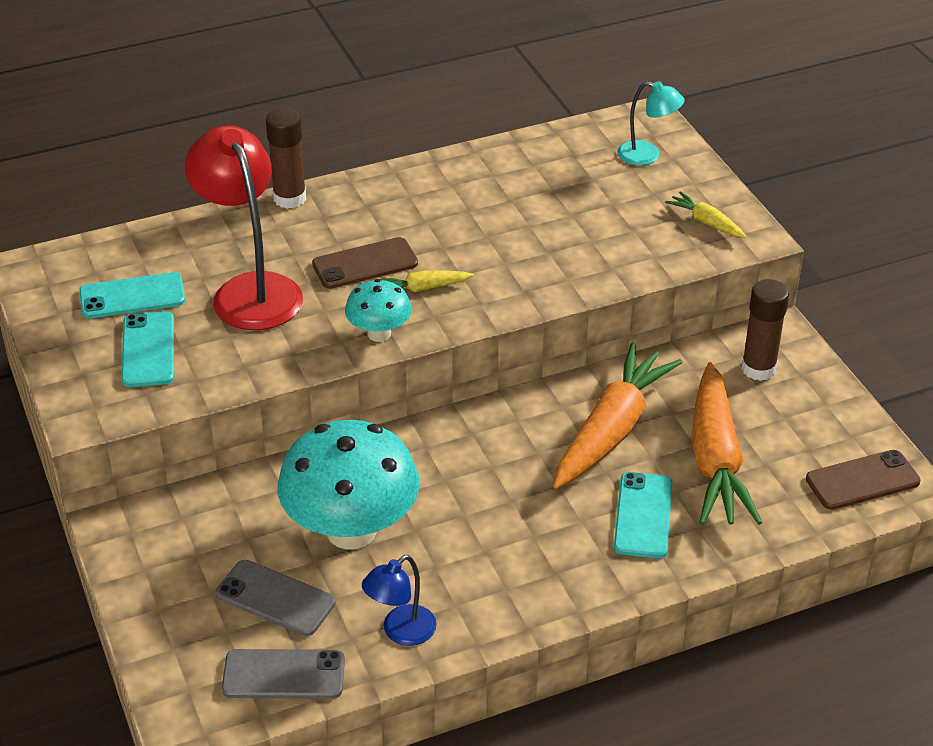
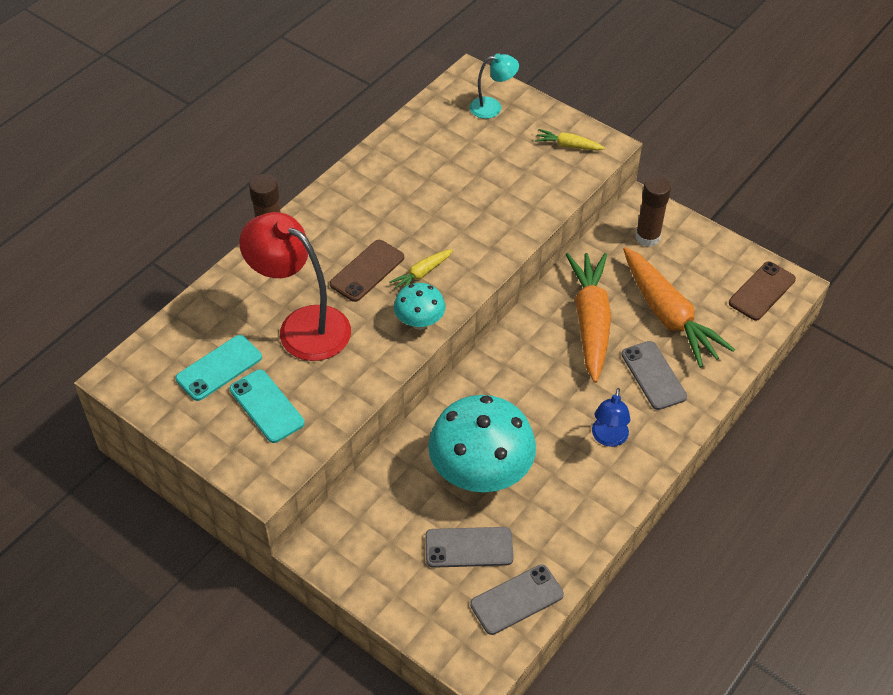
camera: 30 degrees left, 10 degrees up
(401, 632) = (567, 531): blue lamp -> blue lamp (608, 438)
(643, 515) = (653, 375): turquoise phone -> grey phone

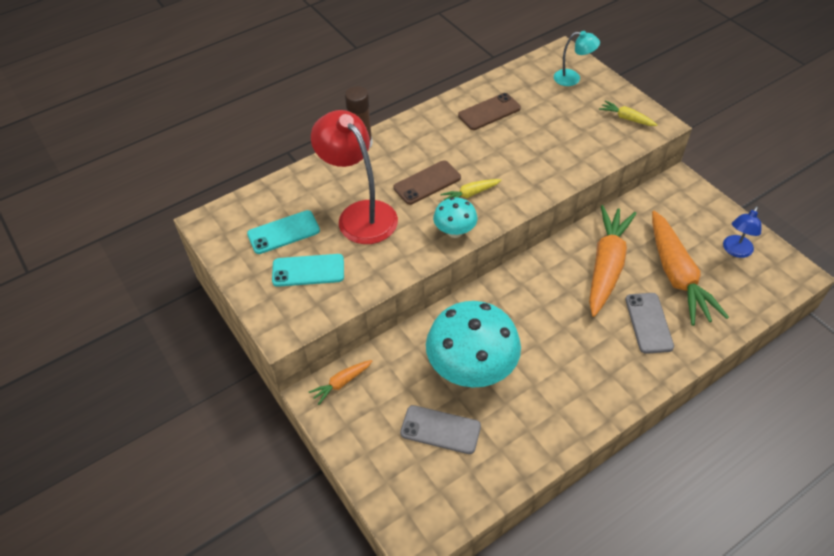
camera: 20 degrees right, 0 degrees up
(267, 406) = (308, 270): turquoise phone -> turquoise phone turned 75 degrees counterclockwise
(340, 526) = (341, 383): none -> orange carrot
(517, 600) = (466, 487): grey phone -> none
(608, 438) = (592, 367): blue lamp -> blue lamp (735, 251)
(647, 237) = (677, 208): brown glue stick -> none
(762, 291) = (769, 273): brown phone -> brown phone (489, 112)

